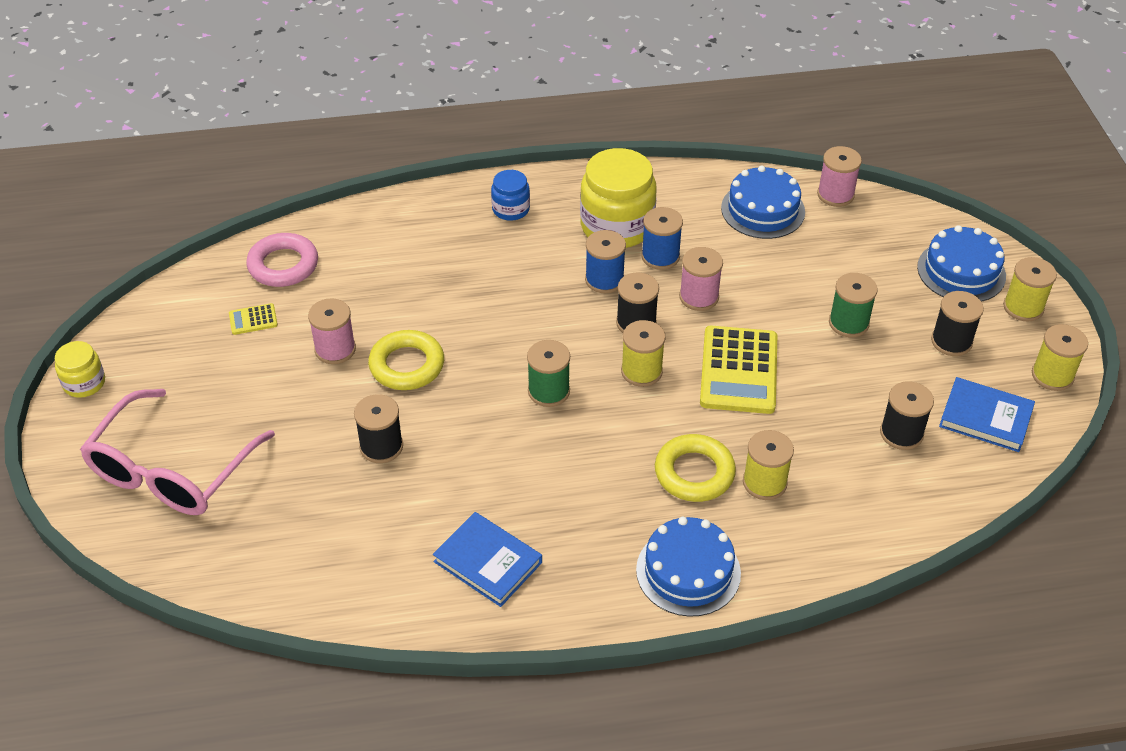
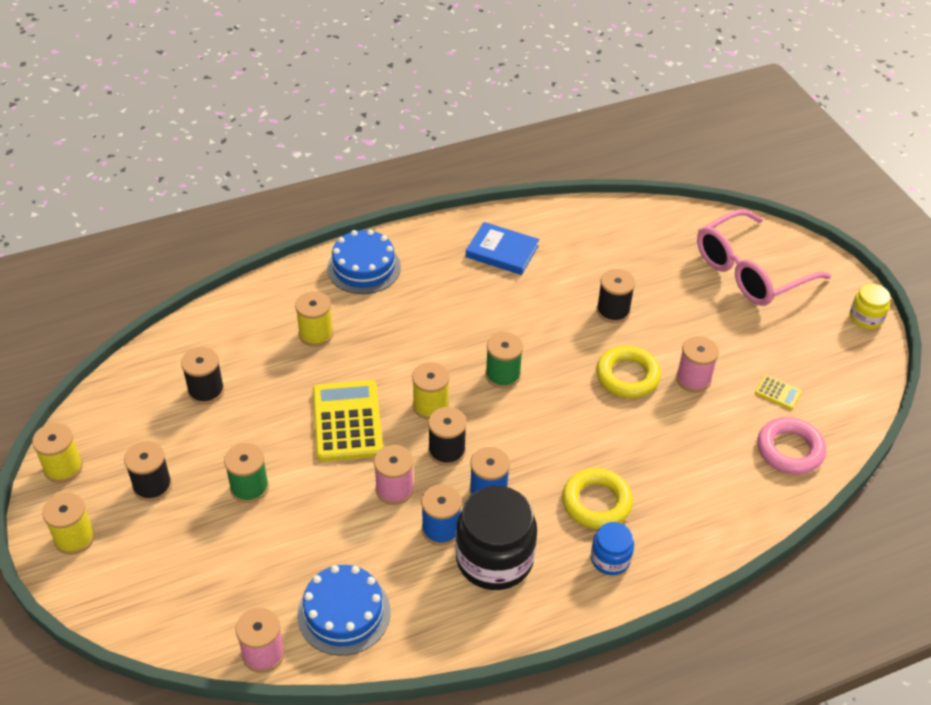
camera: 165 degrees right, 0 degrees up
(172, 469) = (751, 271): pink glasses -> pink glasses turned 135 degrees counterclockwise
(253, 319) = (778, 393): yellow calculator -> yellow calculator turned 60 degrees clockwise
(617, 226) = (494, 559): yellow jar -> black jar
(694, 473) = (371, 332): yellow ring -> yellow ring (596, 502)
(961, 271) = (131, 571): blue cake -> none
(985, 418) = (132, 416): blue book -> none

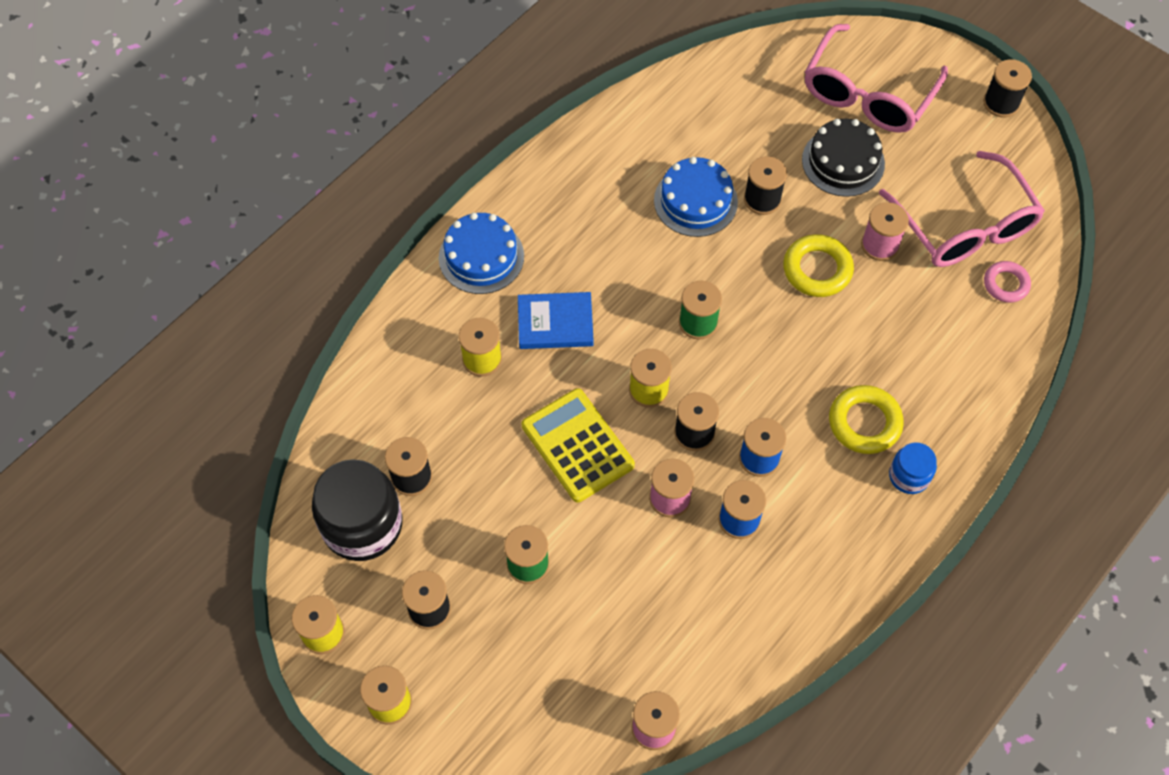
camera: 25 degrees left, 15 degrees up
(344, 613) = (702, 650): blue cake -> blue cake (695, 201)
(494, 559) = (806, 526): black jar -> black jar (362, 524)
(502, 251) = (612, 175): blue book -> blue book (555, 323)
(698, 310) = (843, 162): none -> black cake
(778, 393) = (964, 225): yellow calculator -> pink glasses
(789, 450) = (1006, 284): pink ring -> pink ring, size x0.66
(865, 318) = (1001, 103): yellow jar -> black spool

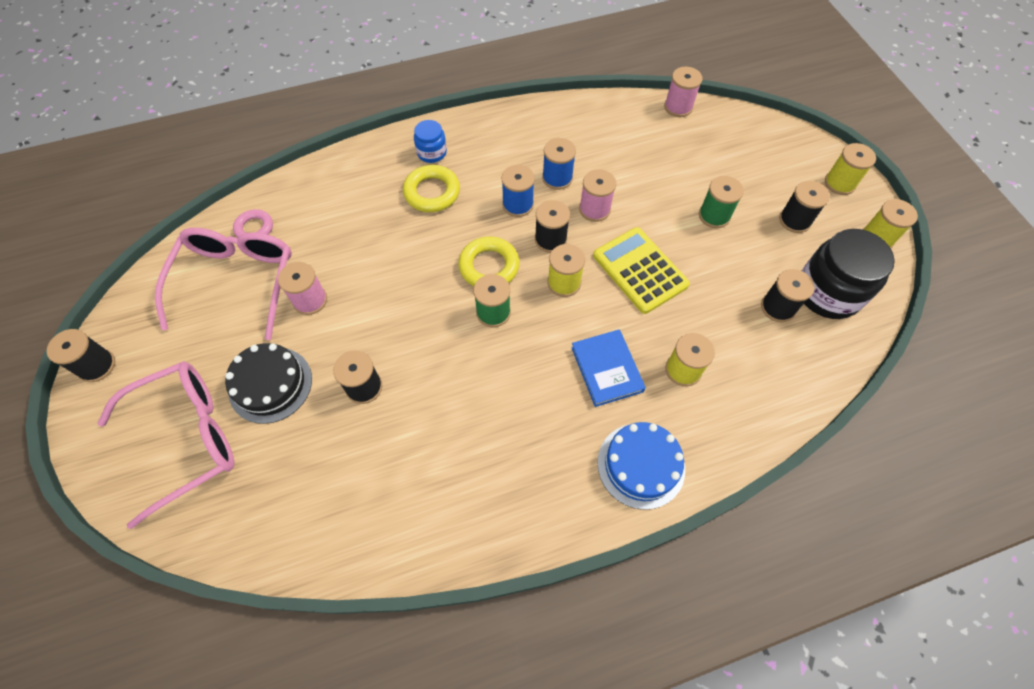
camera: 150 degrees left, 0 degrees up
(555, 323) = (606, 369): blue book -> blue book turned 45 degrees clockwise
(577, 445) = (640, 270): yellow calculator -> yellow calculator turned 150 degrees clockwise
(695, 201) = (419, 416): blue cake -> none
(817, 269) = (372, 306): yellow ring -> yellow ring (489, 266)

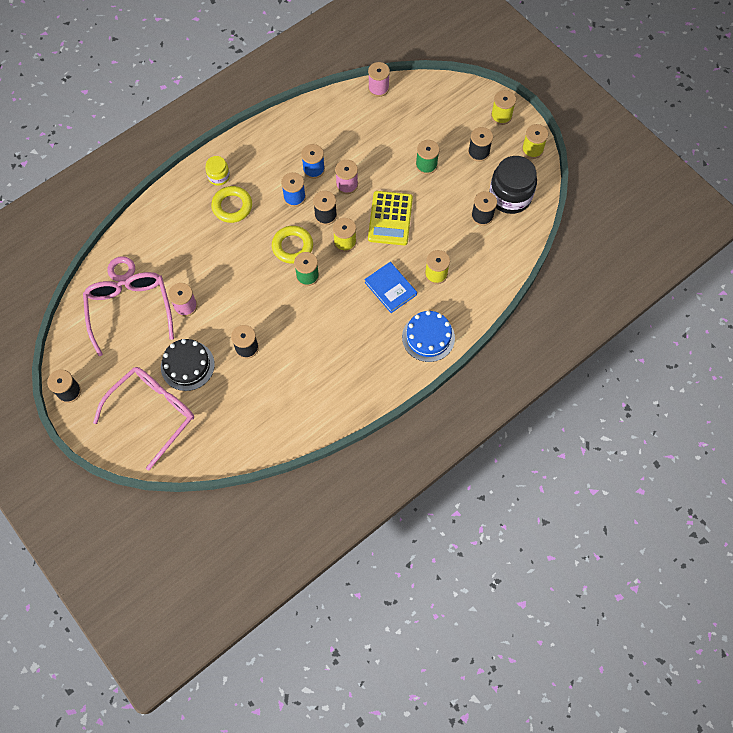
camera: 20 degrees left, 5 degrees up
(432, 152) = (219, 177): blue jar -> yellow jar
(640, 270) = (390, 218): yellow calculator -> yellow calculator turned 120 degrees counterclockwise

